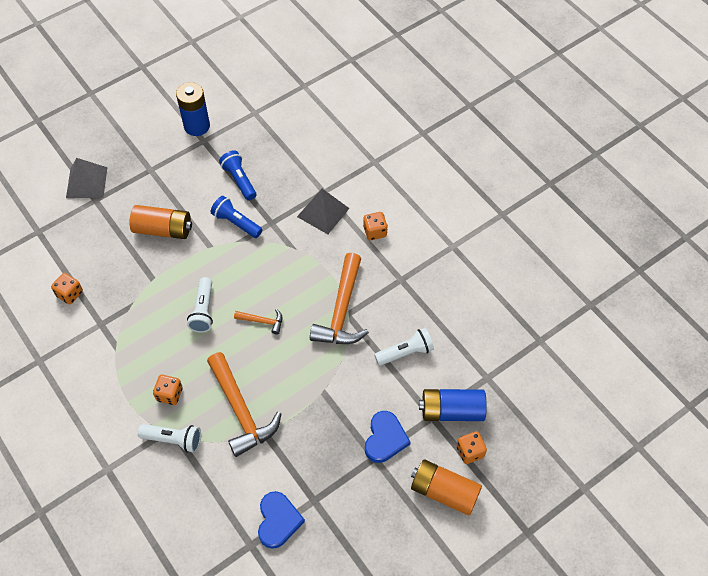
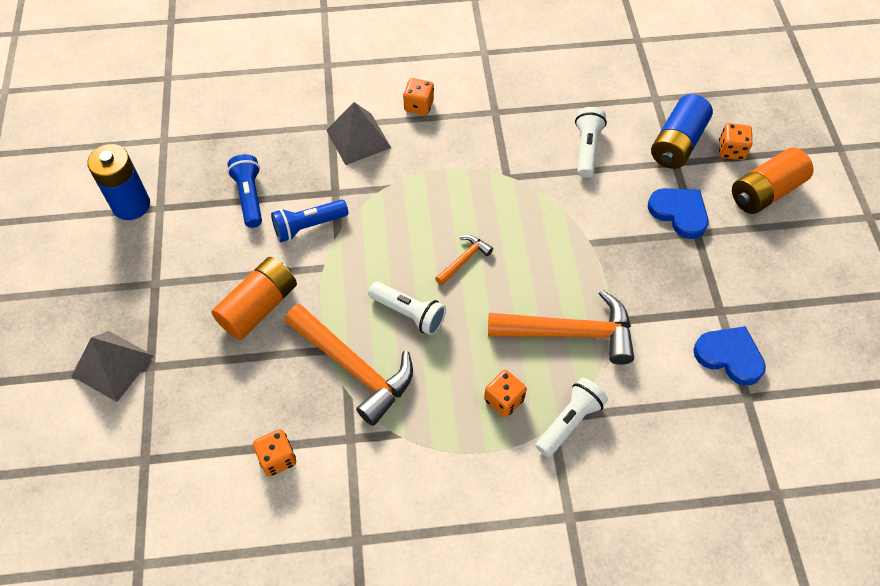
camera: 60 degrees left, 0 degrees up
(239, 180) = (249, 197): blue flashlight -> blue flashlight turned 75 degrees clockwise
(341, 310) = (499, 179): orange hammer -> orange hammer (354, 368)

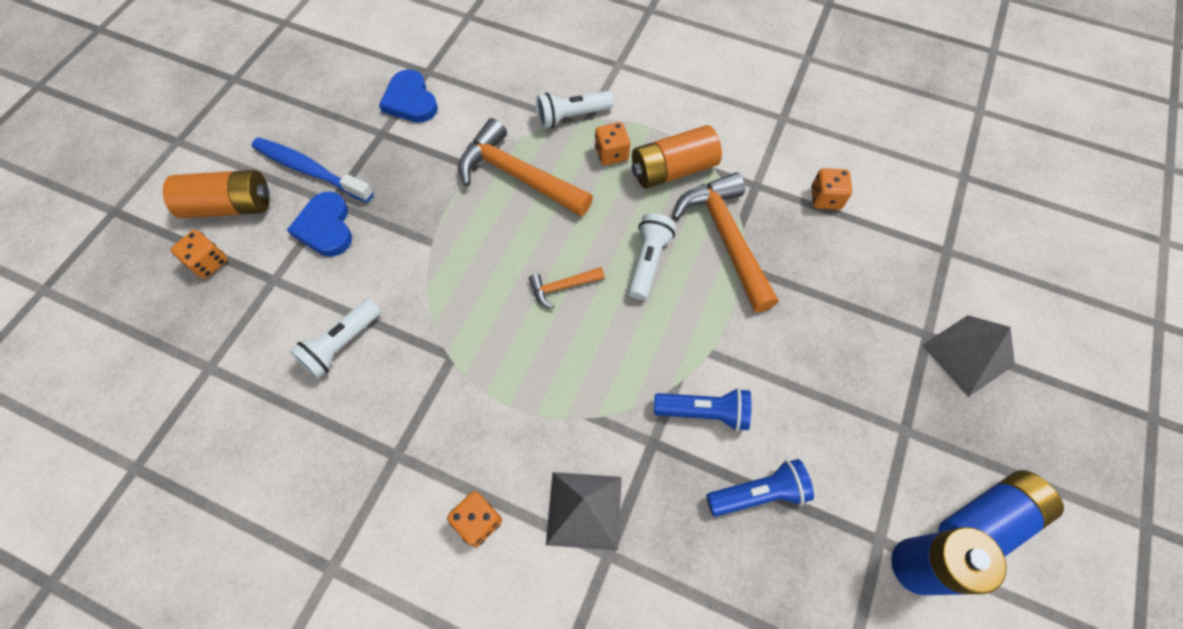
camera: 150 degrees left, 5 degrees up
(249, 197) = (758, 493): blue flashlight -> blue flashlight turned 120 degrees counterclockwise
(259, 307) = (795, 342): orange battery -> orange battery (672, 170)
(409, 313) = (648, 261): white flashlight -> white flashlight turned 45 degrees clockwise
(677, 143) = (248, 299): blue battery -> blue battery (985, 522)
(740, 248) = (310, 170): none -> blue toothbrush

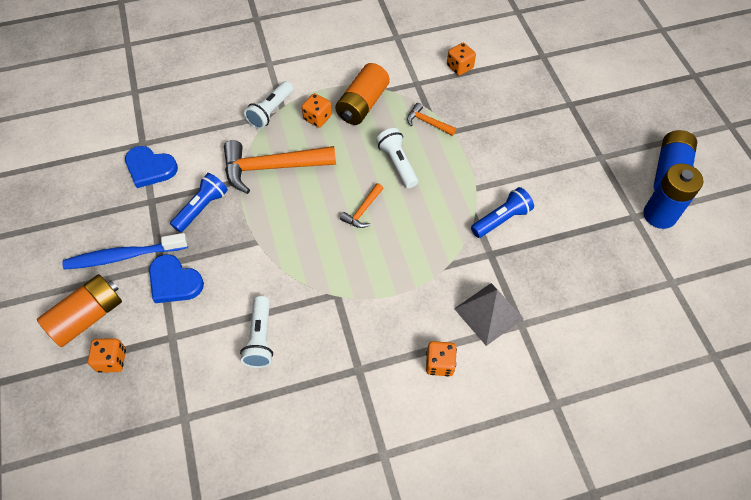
camera: 40 degrees left, 5 degrees down
(726, 238) = (428, 122): orange hammer -> orange hammer, size x0.48
(758, 493) = (563, 238): blue flashlight -> blue flashlight (202, 208)
(968, 354) = (596, 101): grey pyramid -> none

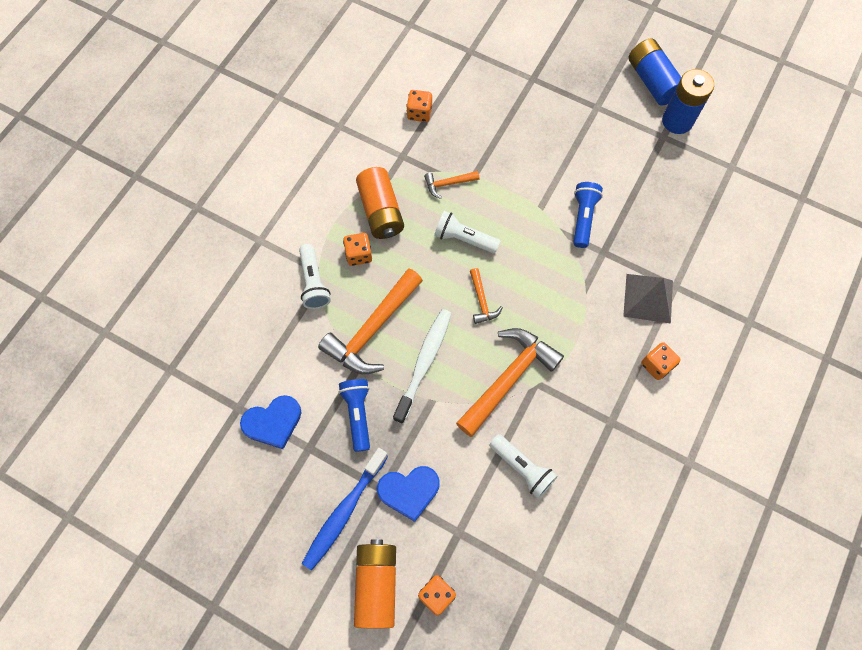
camera: 45 degrees left, 10 degrees up
(279, 215) = (424, 363): none -> white toothbrush
(321, 274) = (508, 378): none -> orange hammer

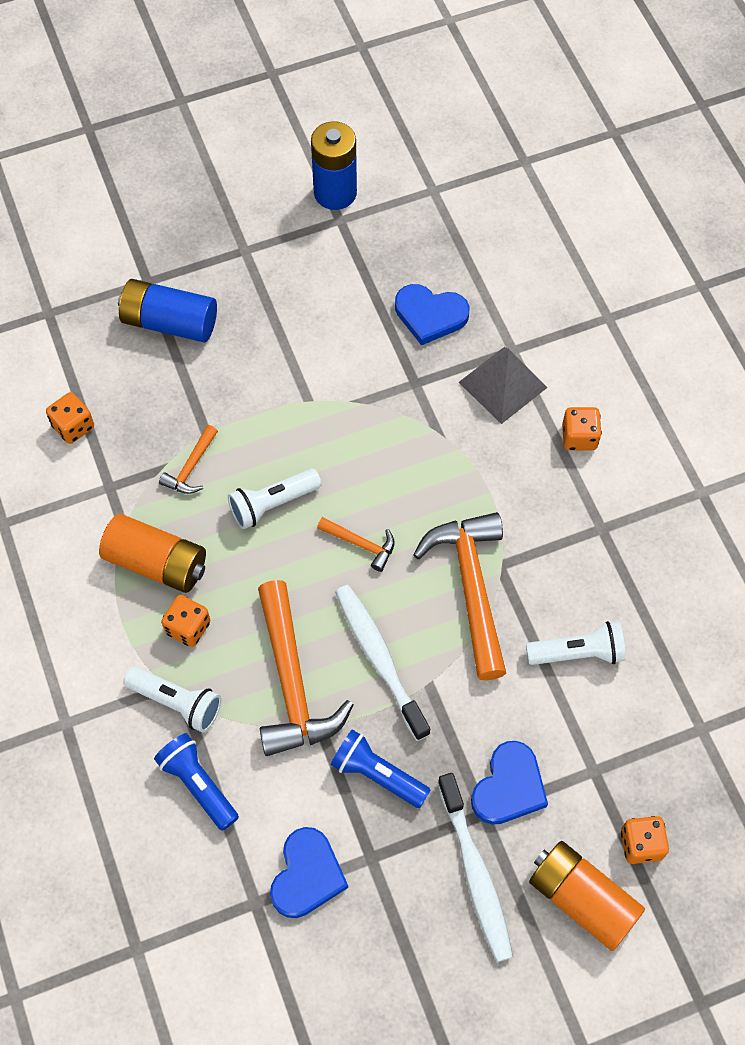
camera: 50 degrees left, 5 degrees down
(344, 512) = (475, 873): blue toothbrush -> white toothbrush
(583, 218) = (359, 370): blue flashlight -> blue flashlight (198, 784)
(652, 81) = (266, 175): blue battery -> blue battery (169, 322)
(652, 227) = (430, 315): none -> blue heart

